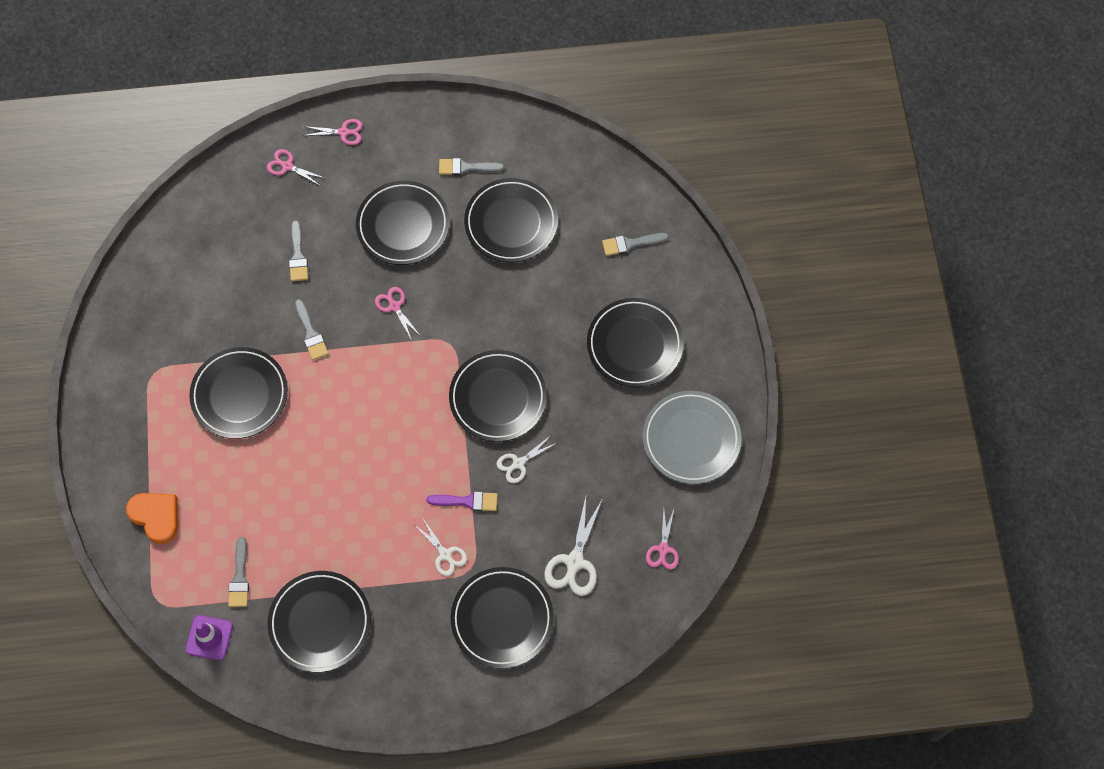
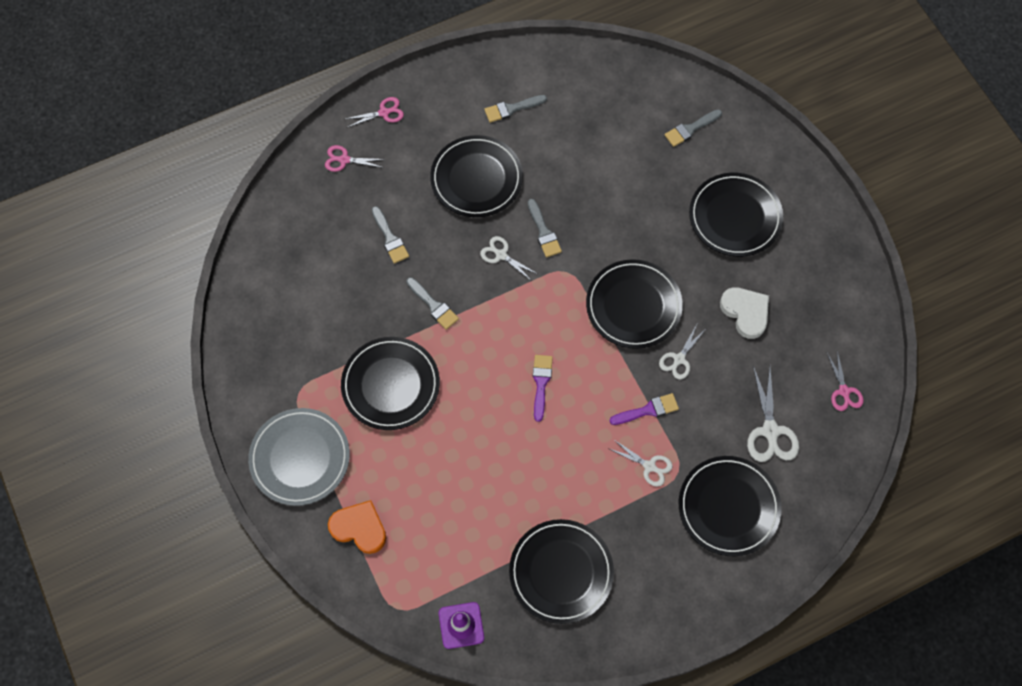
camera: 20 degrees left, 0 degrees up
(239, 577) = (465, 557): grey brush -> grey brush (543, 232)
(378, 441) = (541, 383): none -> purple brush
(394, 306) = (501, 255): pink scissors -> white scissors
(511, 223) = (574, 145): black plate -> none
(602, 441) = (745, 312): none -> white heart
(691, 439) = (823, 284): grey plate -> grey plate (300, 458)

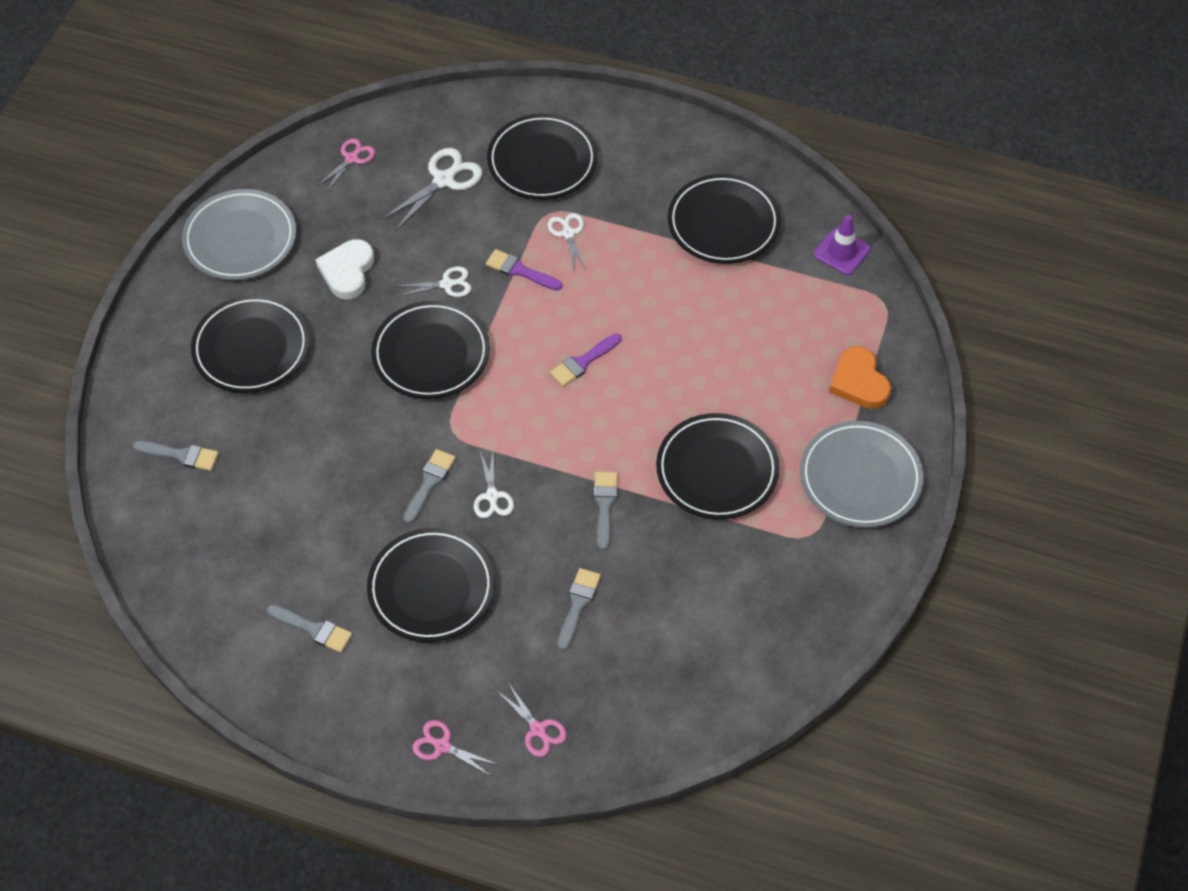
camera: 135 degrees left, 10 degrees down
(831, 274) = (240, 239): none -> grey plate

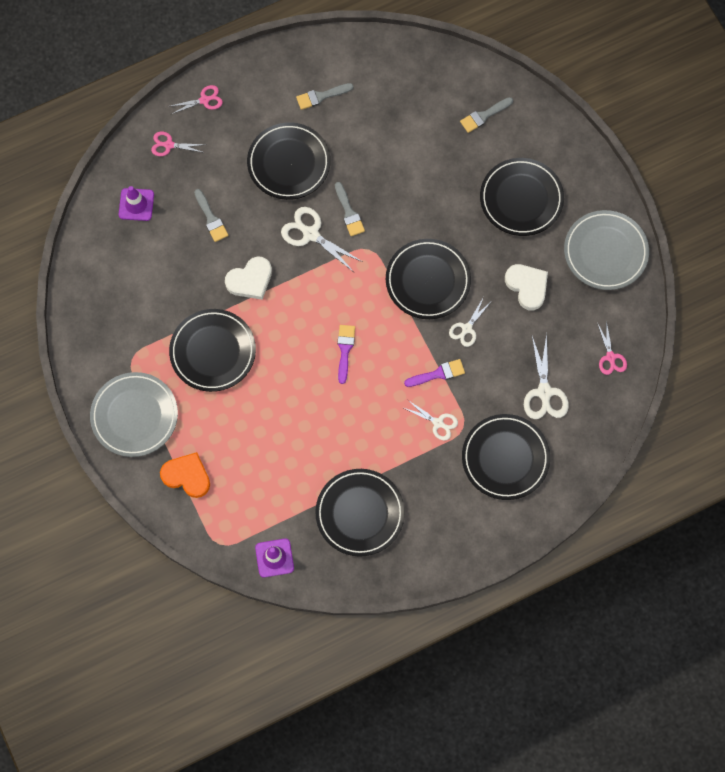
camera: 135 degrees right, 15 degrees up
(492, 496) = (310, 234): white scissors -> white scissors, size x1.59
(604, 505) = (250, 280): grey brush -> white heart
(644, 694) = (136, 204): none -> purple traffic cone

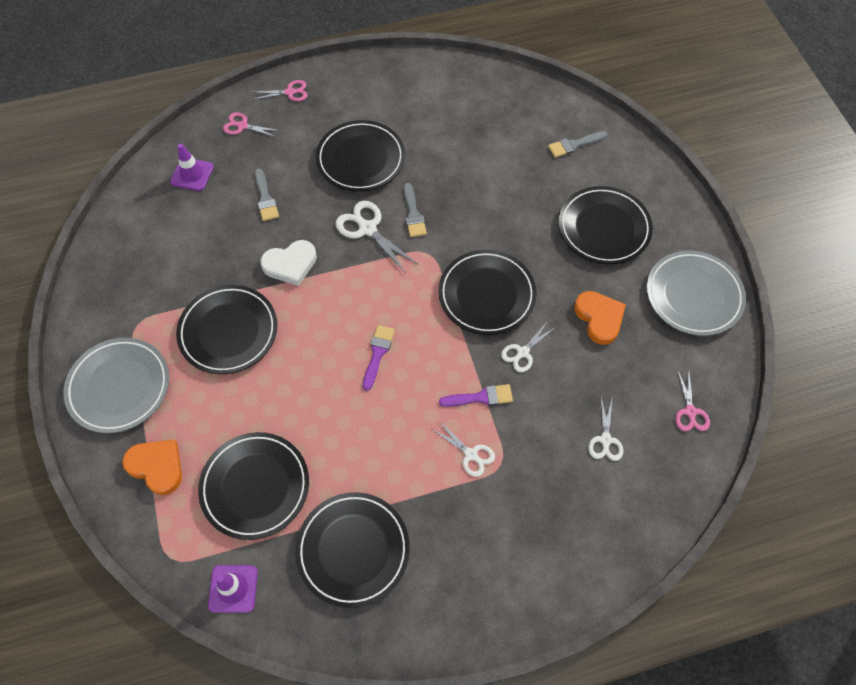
camera: 10 degrees right, 10 degrees down
(321, 96) = (408, 105): grey brush -> none
(505, 458) = (547, 511): black plate -> black plate (255, 486)
(527, 286) = (599, 318): white heart -> orange heart
(544, 393) = (605, 440): white scissors -> white scissors, size x0.63

